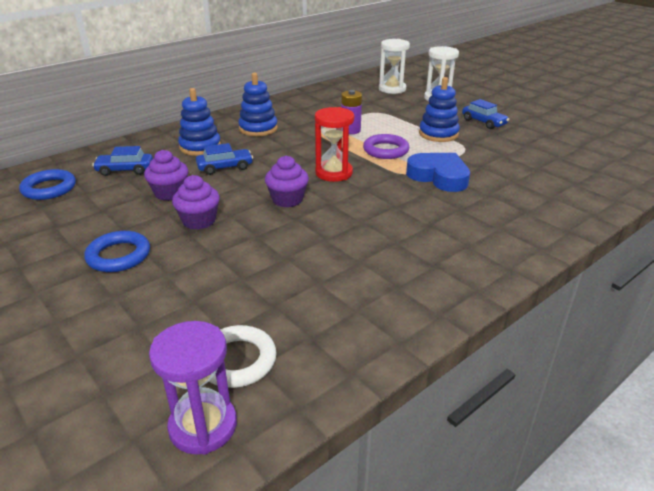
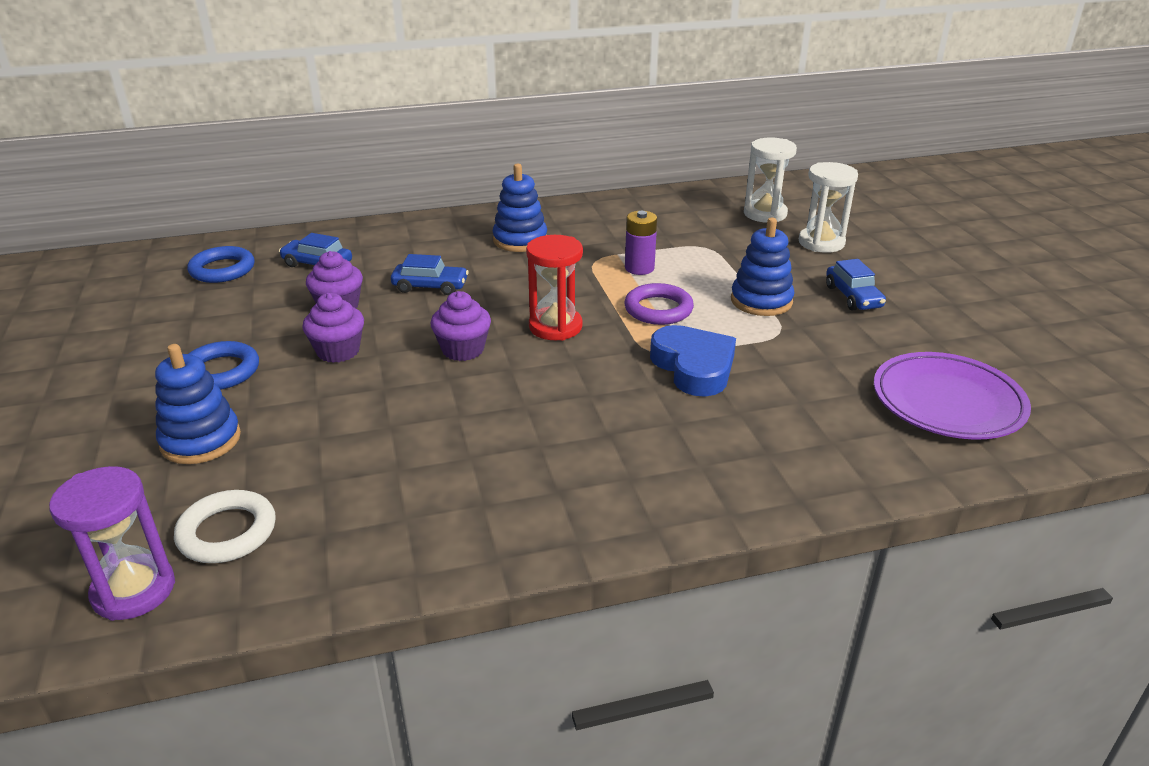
camera: 25 degrees right, 0 degrees up
(200, 147) = (427, 251): blue stacking toy -> blue stacking toy (201, 440)
(584, 163) = (947, 402): none -> purple plate

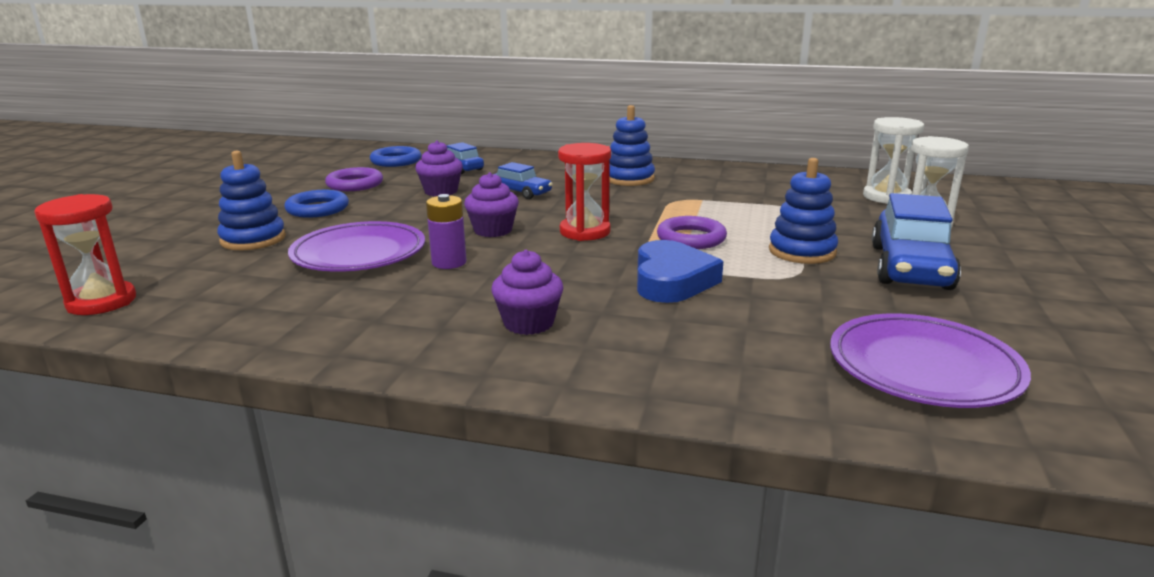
camera: 30 degrees right, 10 degrees down
(134, 590) = (102, 302): purple hourglass -> red hourglass
(217, 320) = (355, 184): none -> purple ring
(227, 532) = (194, 288): white ring -> none
(338, 351) = (405, 214): purple cupcake -> purple cupcake (528, 323)
(357, 423) = (359, 253): none -> purple plate
(639, 268) = (710, 211): purple battery -> purple battery (449, 262)
(853, 297) = (910, 267): blue car -> blue car, size x1.80

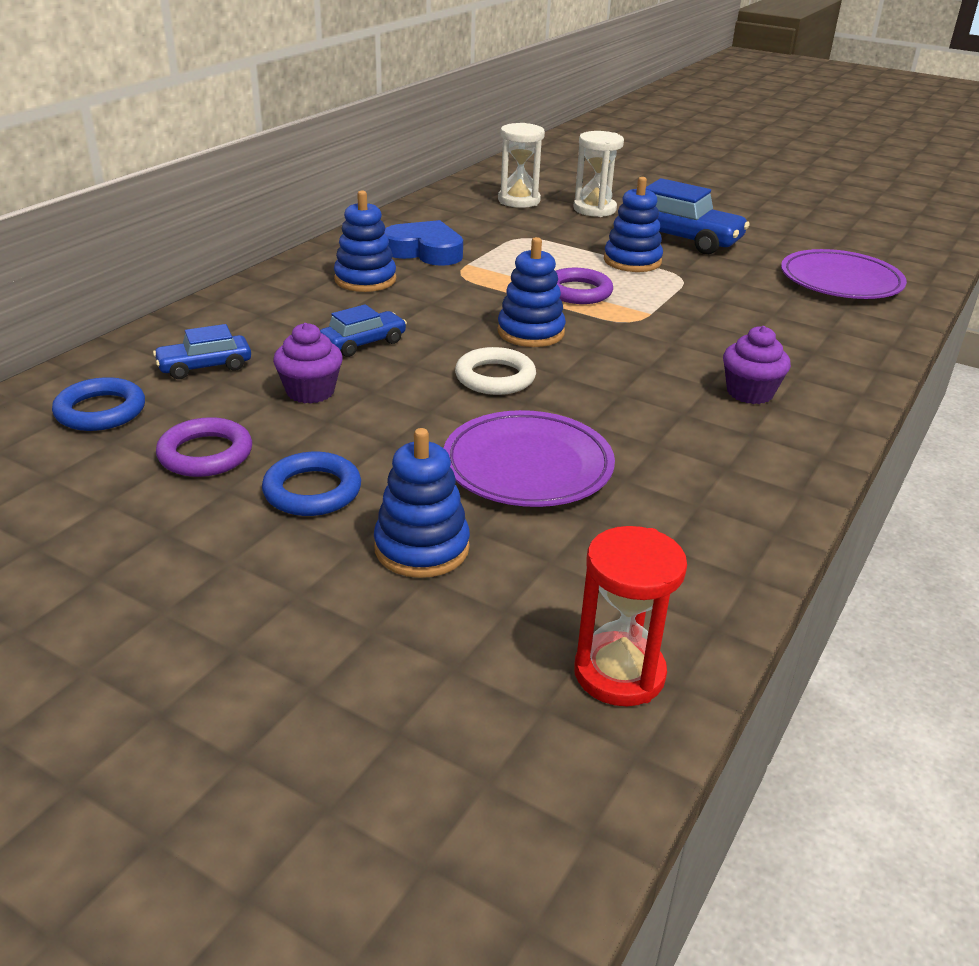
camera: 75 degrees left, 10 degrees up
(449, 262) = (585, 413): purple battery -> none
(493, 230) = (495, 377): purple cupcake -> white ring
(585, 232) = (531, 332): red hourglass -> blue stacking toy
(672, 280) = (675, 320): blue heart -> blue heart (425, 251)

